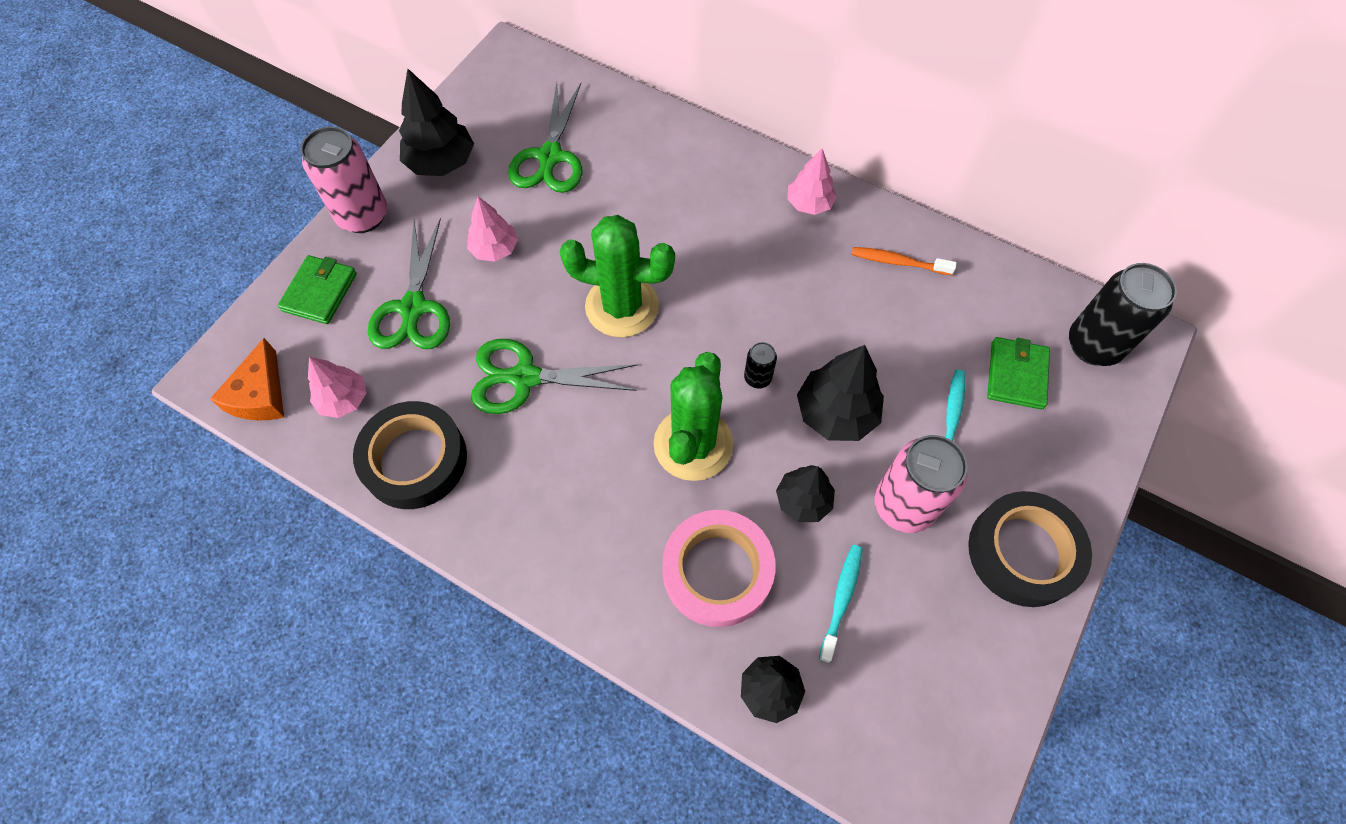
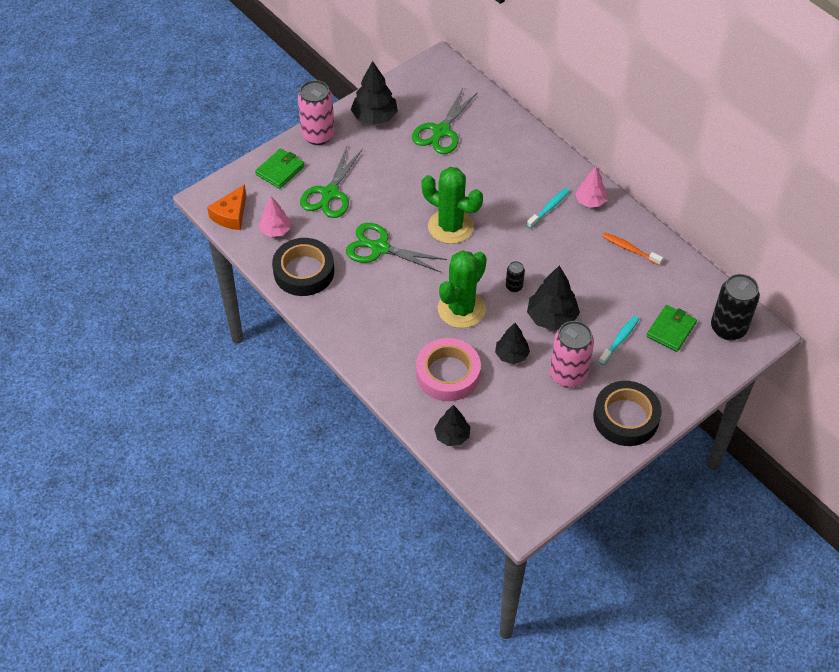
camera: 20 degrees right, 10 degrees down
(494, 249) = (388, 175): pink tree -> none
(841, 599) = (510, 407): turquoise toothbrush -> turquoise toothbrush (549, 208)

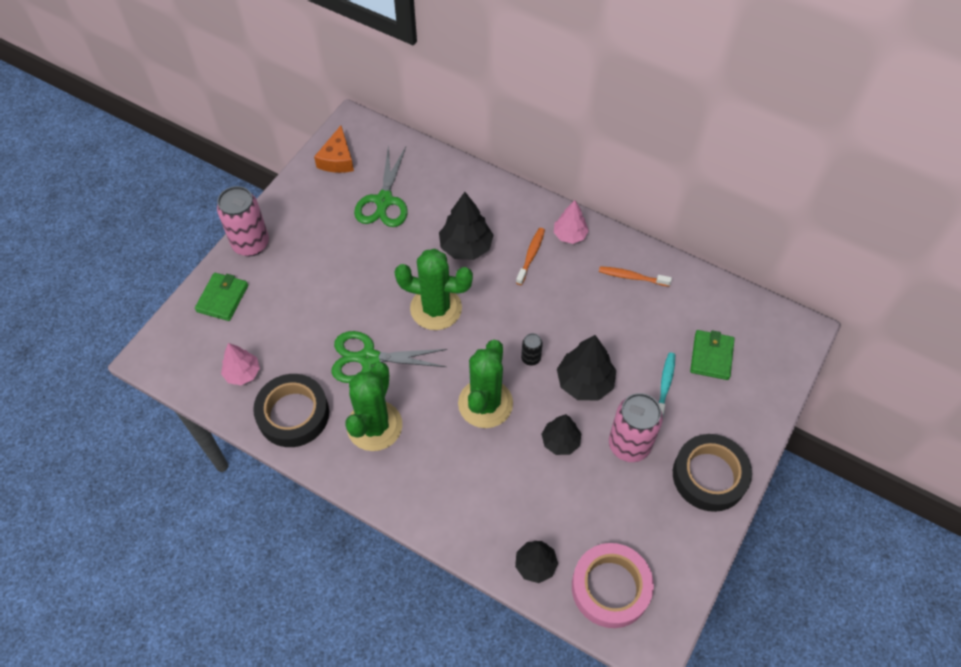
camera: 20 degrees left, 5 degrees up
(231, 215) = (184, 370): orange cheese -> orange cheese (337, 159)
(330, 193) = (289, 309): green scissors -> none
(365, 299) = (374, 426): none -> green cactus
(374, 117) = (305, 205): black tree -> black tree (466, 247)
(448, 374) = (501, 488): pink tape -> pink tape (610, 588)
(549, 208) = (531, 255): turquoise toothbrush -> orange toothbrush
(728, 328) = (766, 335): black can -> none

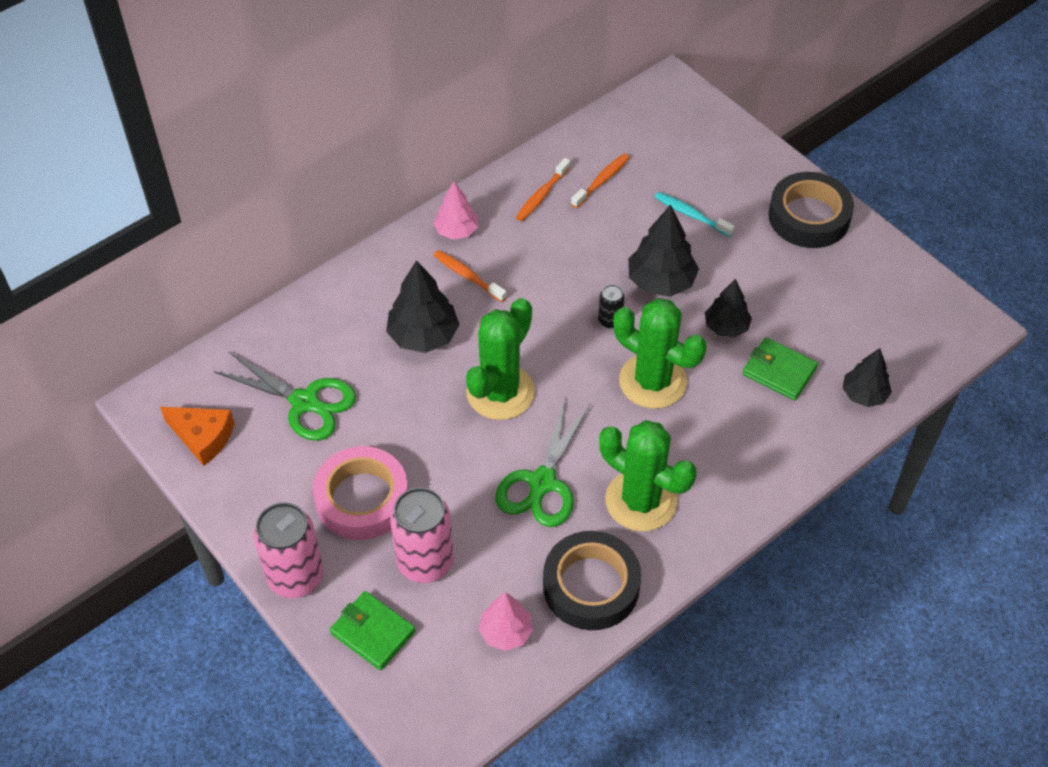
camera: 70 degrees left, 5 degrees down
(610, 588) = (906, 338): pink tape -> pink tape (362, 499)
(629, 445) = (751, 269): pink can -> pink can (425, 562)
(668, 312) = (602, 181): none -> orange toothbrush
(711, 356) = (671, 165): green wallet -> green wallet (779, 371)

